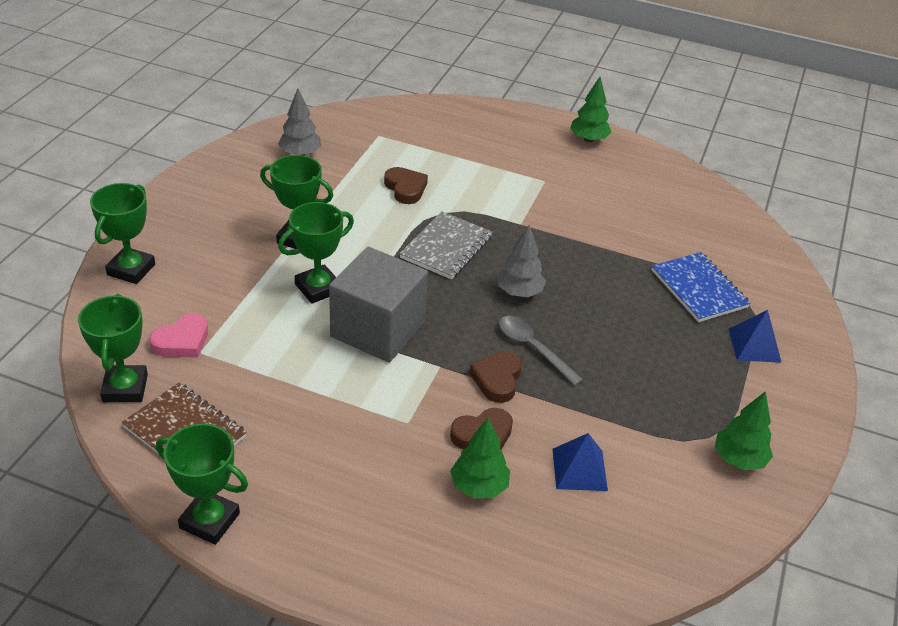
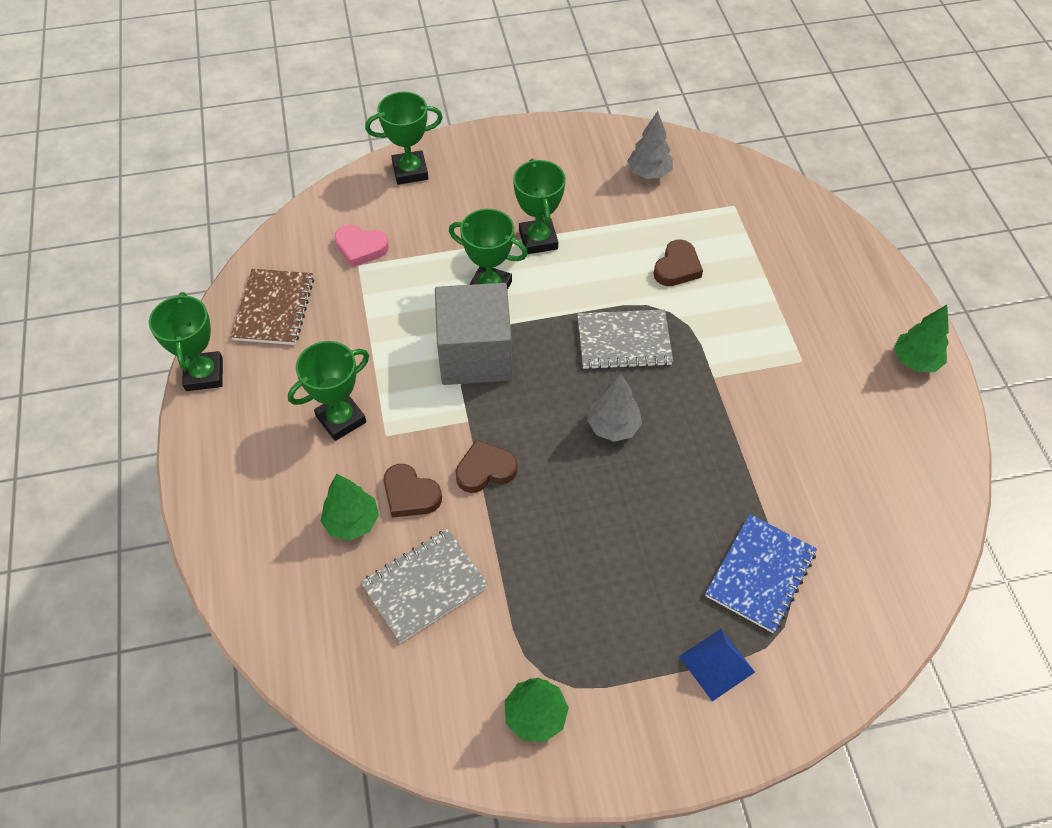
camera: 60 degrees right, 15 degrees up
(125, 388) = (290, 249): green trophy -> green trophy (341, 419)
(533, 348) = (547, 476): grey spoon -> none
(579, 469) = (424, 586): blue pyramid -> grey notebook

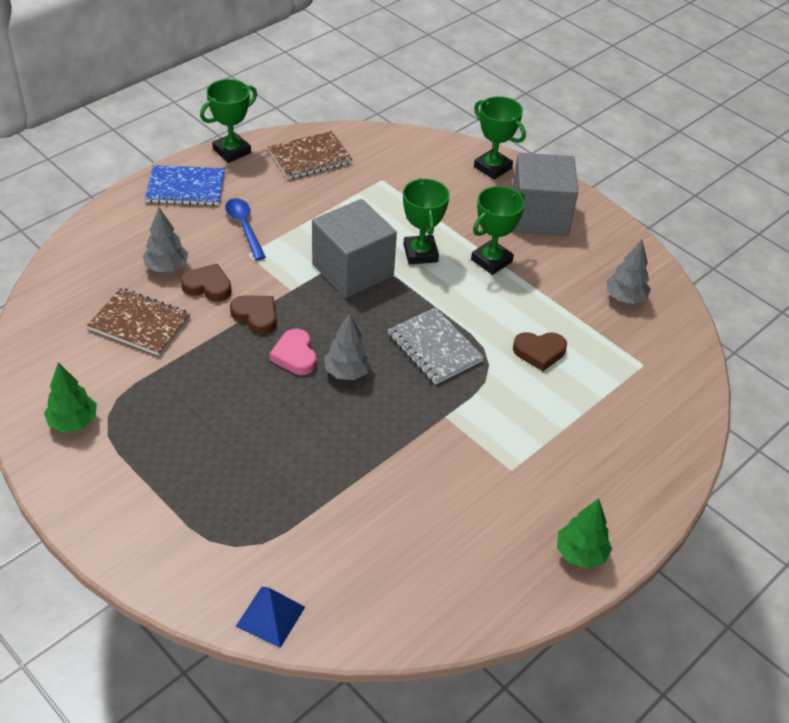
camera: 55 degrees right, 10 degrees down
(341, 419) = (244, 227): green trophy -> blue spoon
(352, 522) = (166, 267): green tree -> grey tree
(361, 248) = (398, 174): pink heart -> pink heart (295, 356)
(410, 495) = (208, 286): brown heart -> brown heart turned 105 degrees clockwise
(424, 586) = (139, 324): grey notebook -> brown notebook
(503, 174) = (539, 216): none -> grey cube
(716, 664) = (175, 513): blue pyramid -> blue pyramid (270, 616)
(760, 574) = (274, 513): blue notebook -> blue notebook (186, 187)

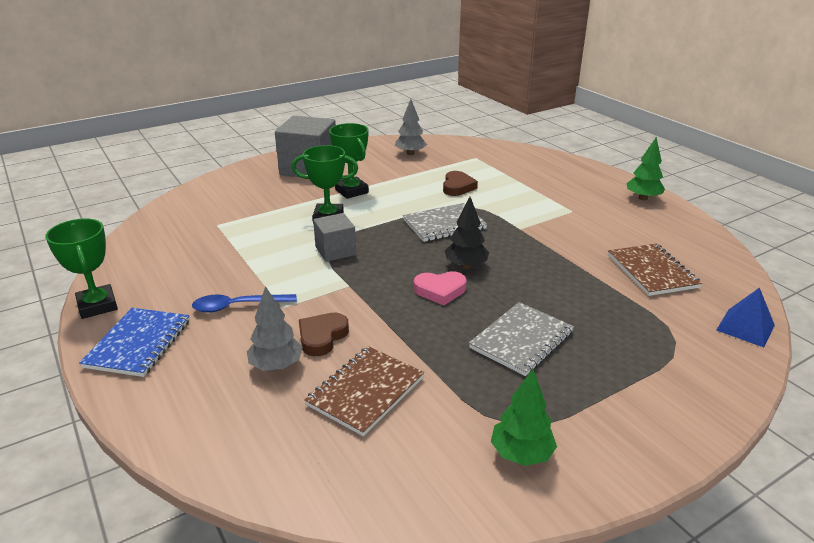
camera: 75 degrees left, 15 degrees down
(221, 420) = (521, 340): none -> grey notebook
(256, 316) = (379, 309): brown heart -> none
(310, 157) = (152, 258): brown notebook -> brown notebook (652, 271)
(347, 372) = (466, 265): grey tree -> black tree
(352, 270) = (335, 251): grey cube -> grey cube, size x0.56
(492, 168) = (238, 177): green trophy -> none

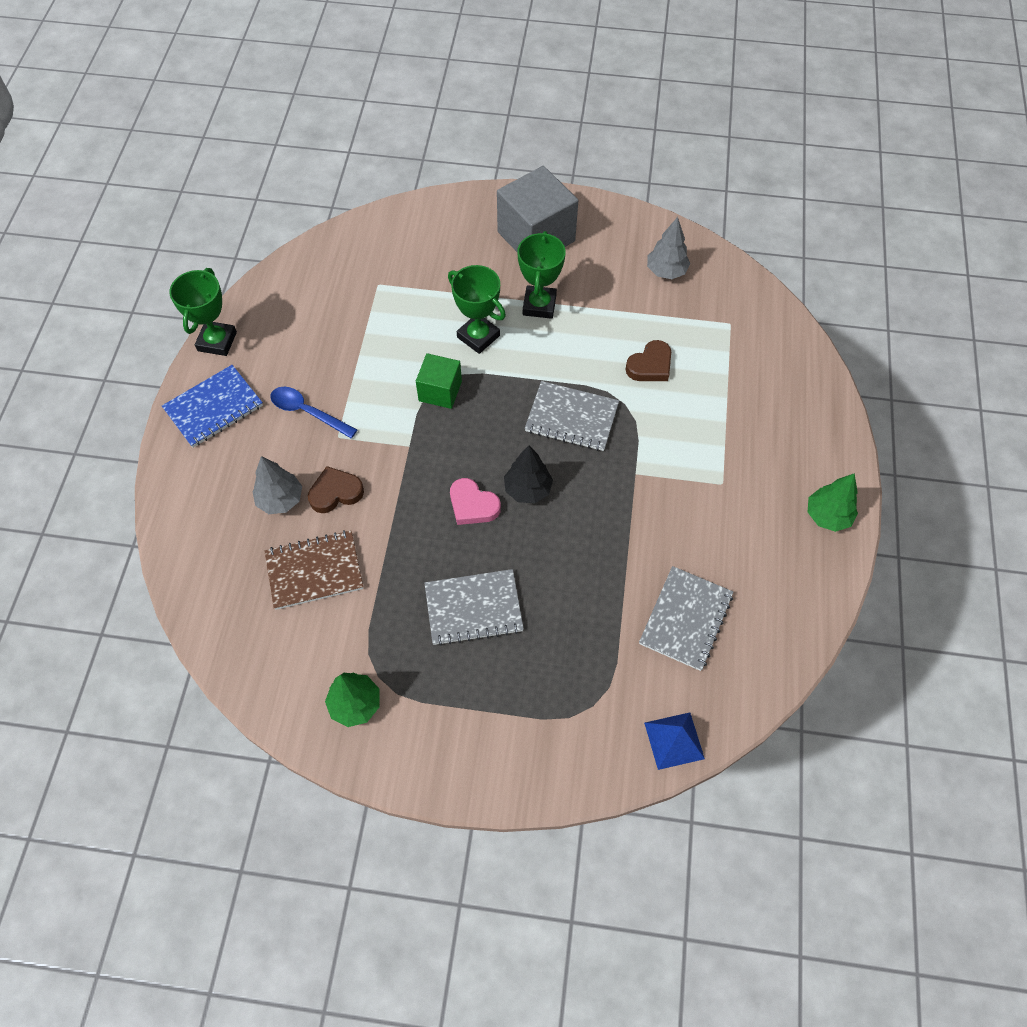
camera: 40 degrees right, 30 degrees up
(335, 251) = (440, 391): grey cube -> green cube
(652, 271) = (685, 619): brown notebook -> grey notebook

